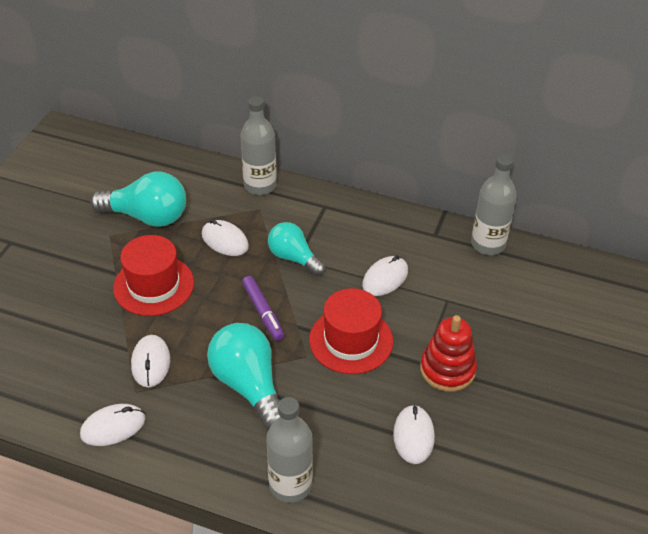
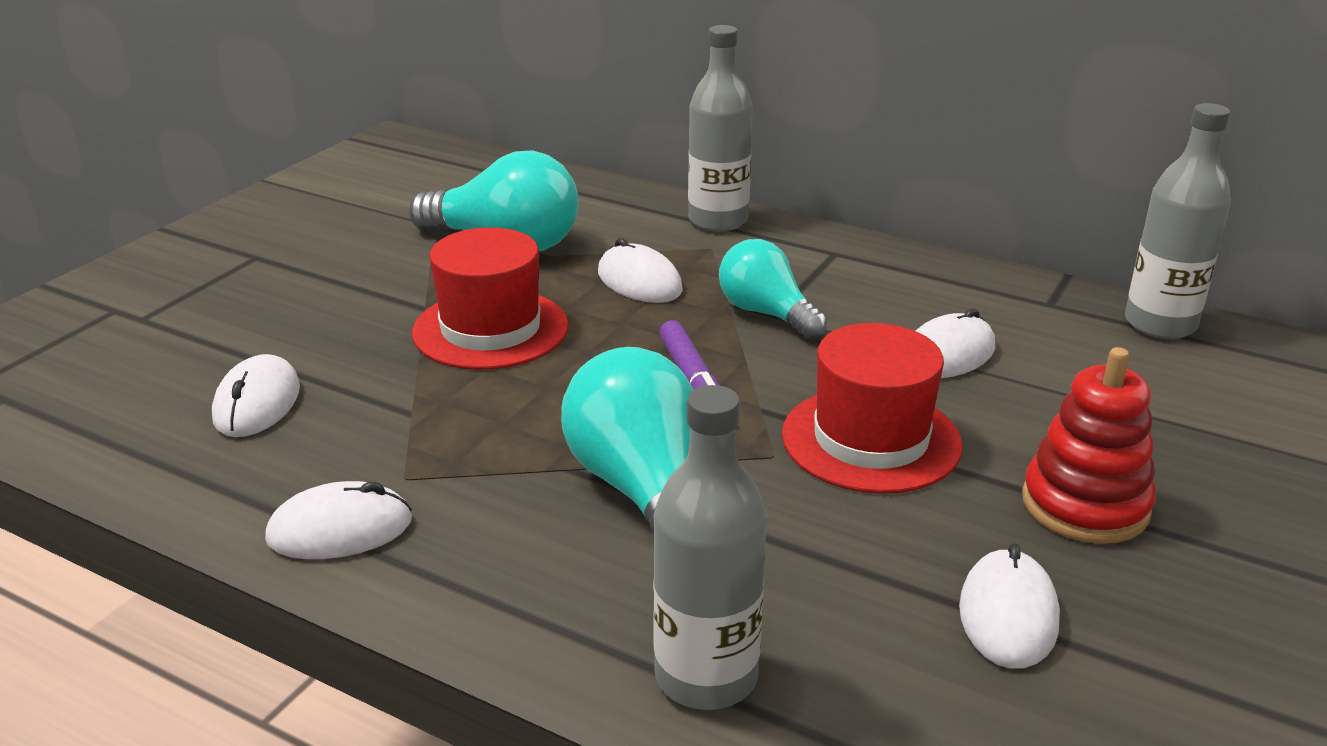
camera: 10 degrees right, 15 degrees down
(151, 363) = (450, 437): white mouse -> white mouse (257, 403)

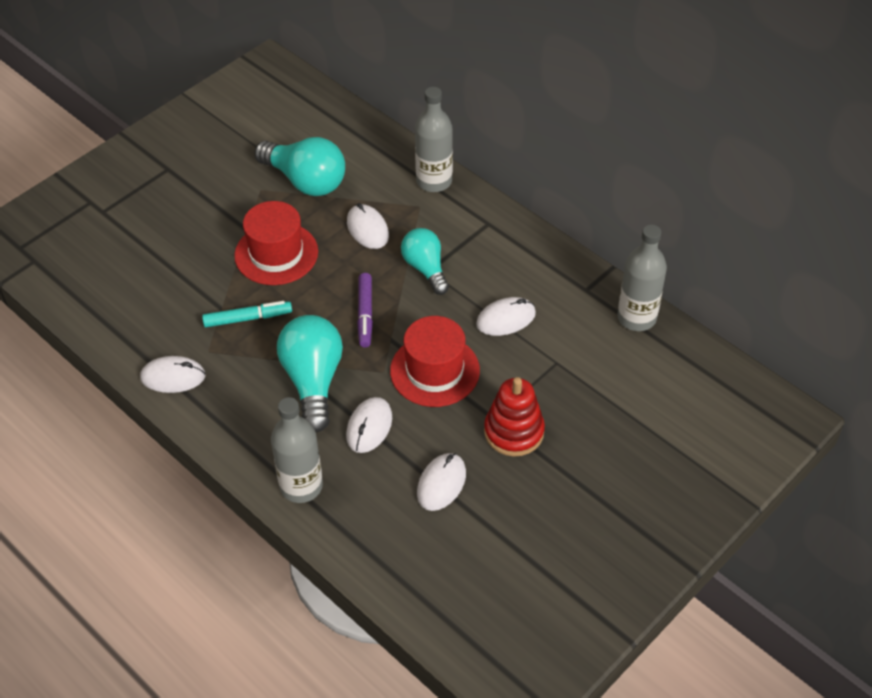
camera: 15 degrees right, 20 degrees up
(257, 403) = (150, 287): white mouse -> white mouse (369, 427)
(470, 419) = (248, 318): none -> turquoise marker

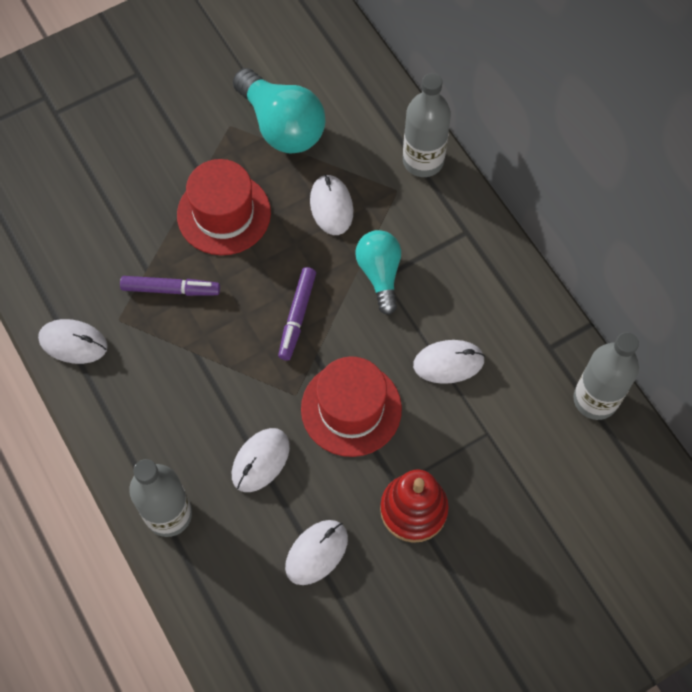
camera: 15 degrees right, 15 degrees up
(248, 318) = (171, 289): turquoise marker -> purple marker
(313, 381) = (217, 387): turquoise light bulb -> none

